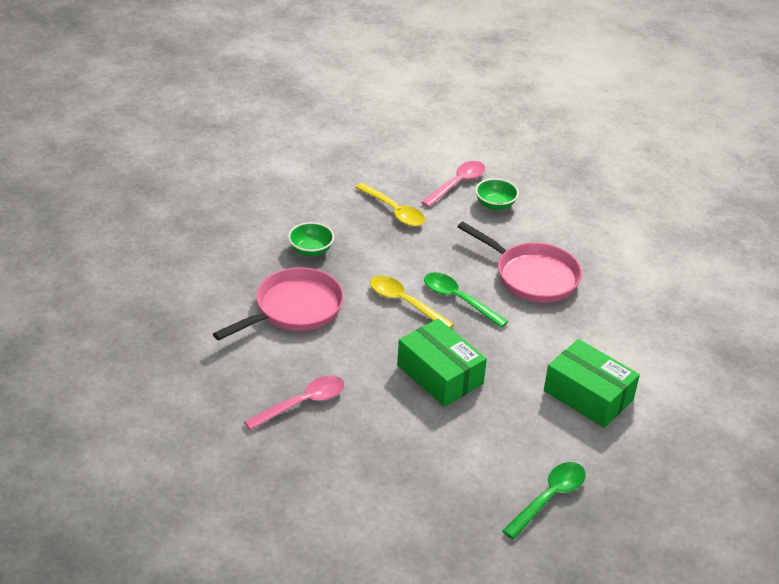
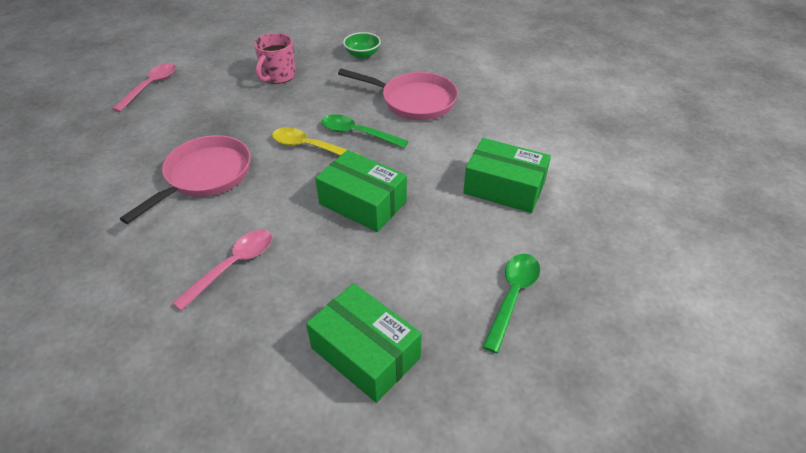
camera: 15 degrees left, 5 degrees up
(311, 250) = (210, 122): green bowl -> none
(394, 211) = (278, 76): yellow spoon -> pink mug
(398, 507) = (365, 353): none -> green box
(457, 184) = (326, 46): pink spoon -> pink spoon (151, 86)

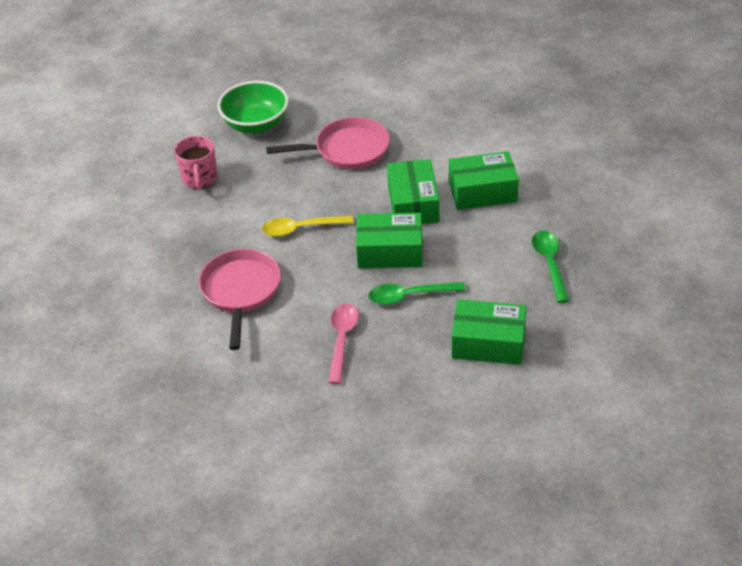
camera: 30 degrees left, 0 degrees up
(151, 86) = (86, 242): pink spoon -> none
(358, 133) = (329, 200): green spoon -> green spoon (410, 296)
(362, 55) = (256, 124): green bowl -> green bowl, size x1.78
(427, 169) = (413, 204): none -> green box

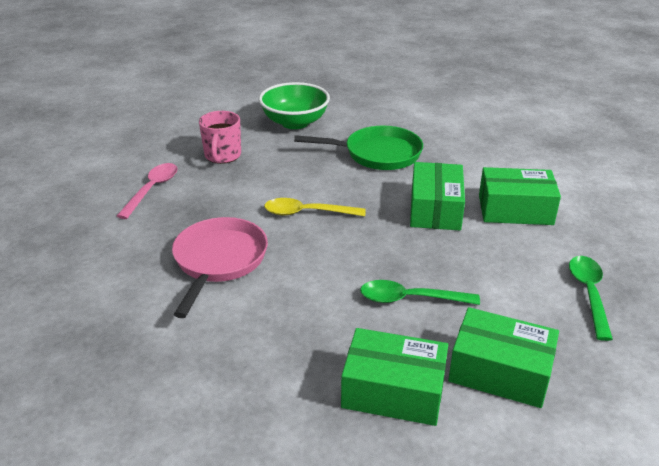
camera: 10 degrees right, 10 degrees down
(342, 340) = (315, 333): pink spoon -> pink spoon (152, 190)
(347, 150) = (377, 154): pink pan -> green pan
(390, 251) = (398, 249): green box -> green box (393, 391)

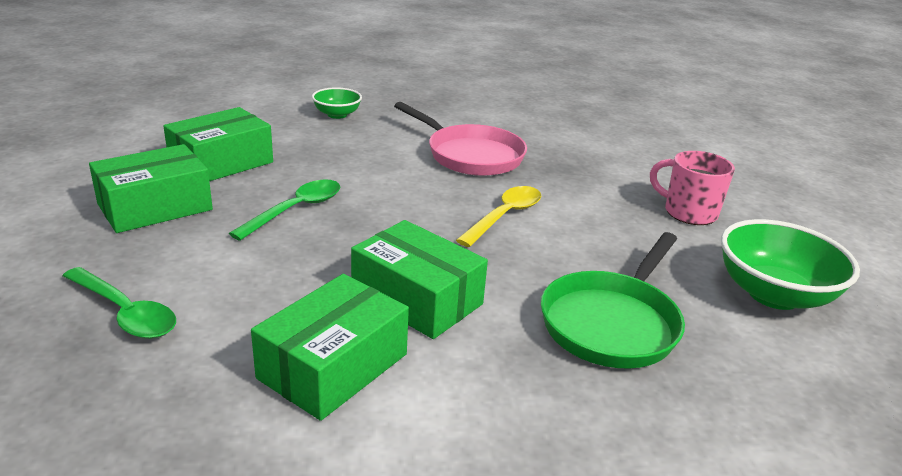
camera: 120 degrees right, 5 degrees down
(152, 190) = (632, 161): pink spoon -> none
(198, 387) = (337, 114): none -> green bowl

